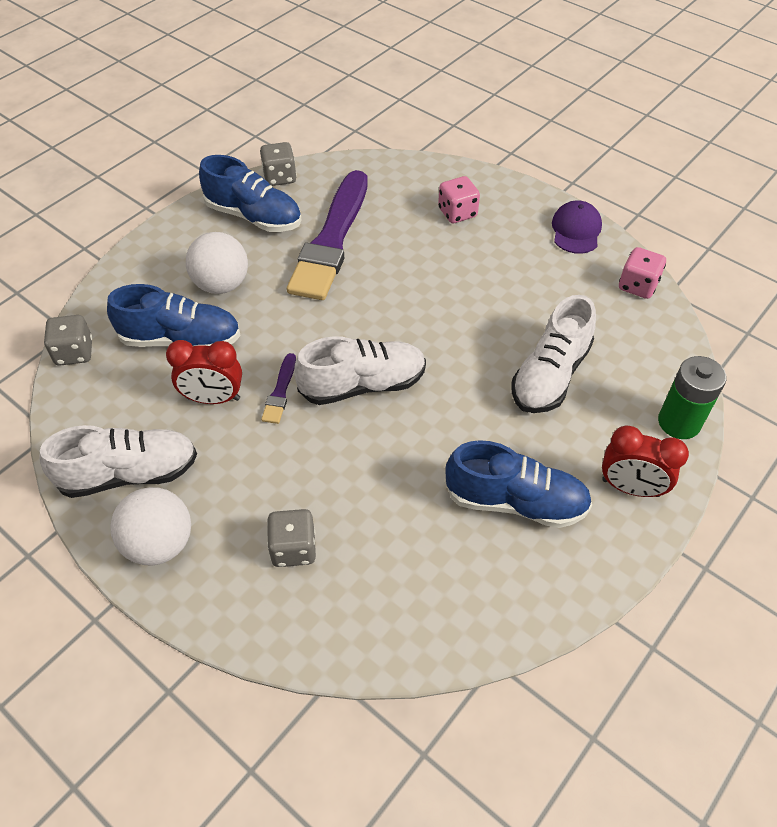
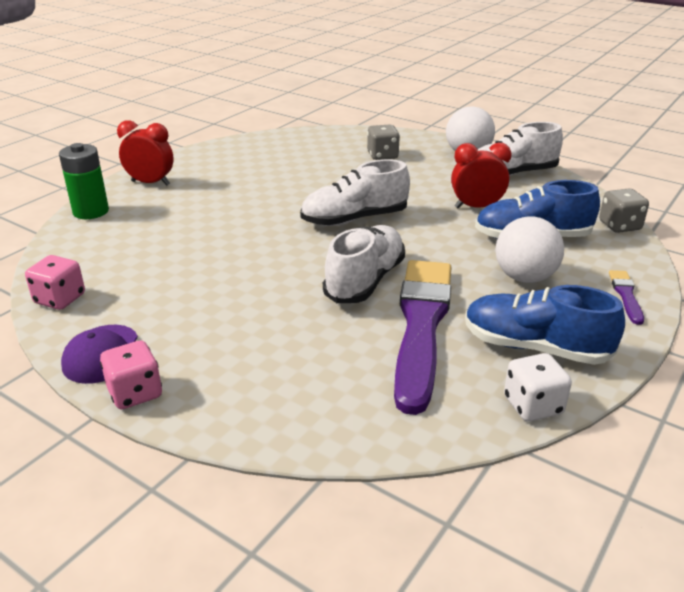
camera: 175 degrees right, 20 degrees down
(280, 177) = (533, 405): grey dice -> white dice
(280, 392) = (423, 213): purple brush -> purple brush (626, 295)
(457, 213) = (259, 368): pink dice -> pink dice (135, 393)
(515, 502) = (236, 175): blue shoe -> none
(550, 375) = (188, 231): white shoe -> white shoe (365, 281)

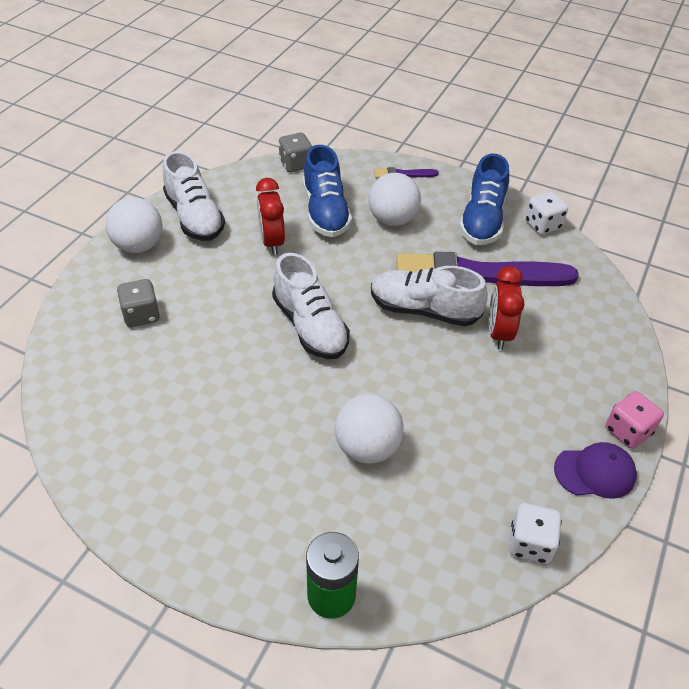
camera: 100 degrees left, 15 degrees up
(60, 299) = (530, 543): pink dice -> white dice
(150, 183) = (235, 550): red clock -> red clock (498, 333)
(205, 234) = (367, 447): none -> white ball

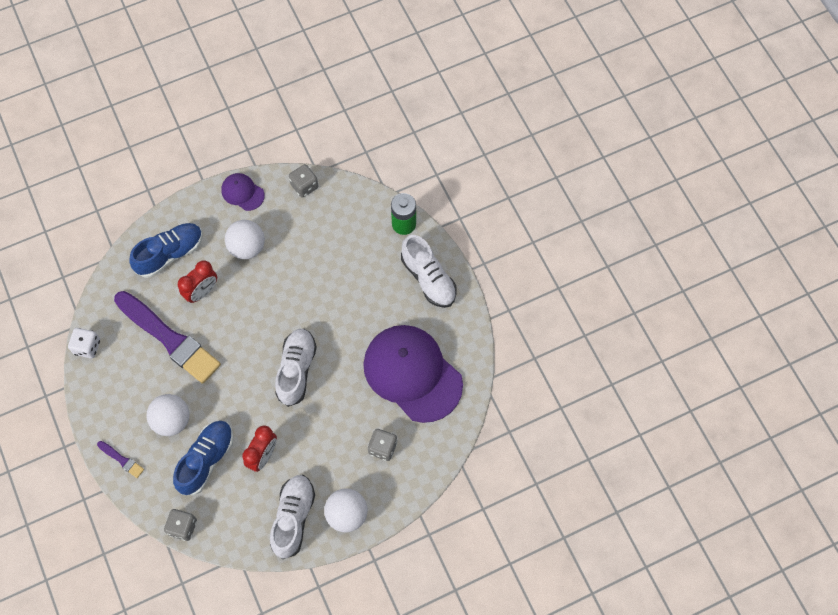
camera: 140 degrees left, 20 degrees up
(159, 405) = (412, 373): none -> purple cap
(367, 447) = (331, 276): white ball -> white ball (247, 247)
(424, 310) = (225, 336): white shoe -> white shoe (428, 278)
(482, 220) = (118, 378): blue shoe -> blue shoe (170, 254)
(530, 543) = (304, 186): white dice -> grey dice
(628, 431) = (204, 198): pink dice -> none

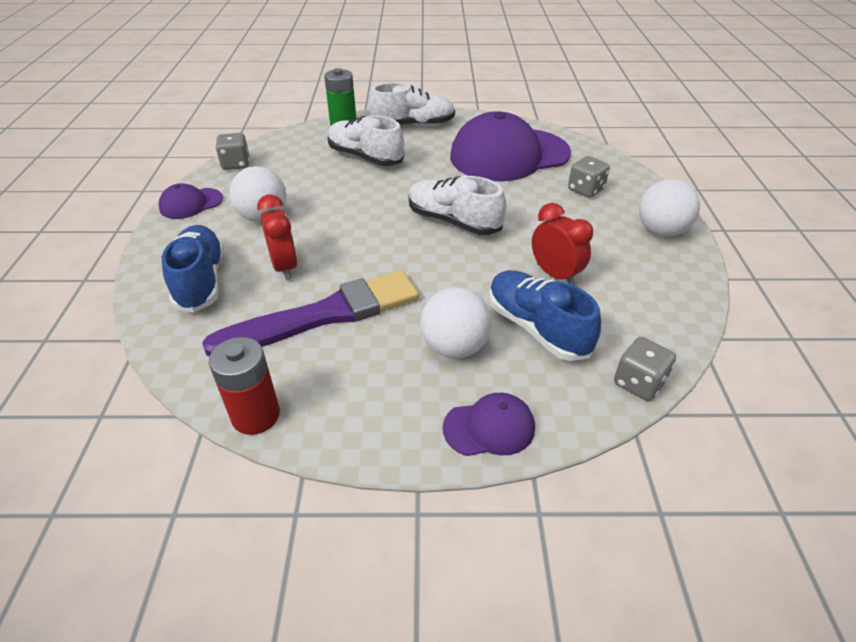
camera: 65 degrees left, 25 degrees down
(87, 347) = (256, 415): white dice -> red battery
(122, 460) = (489, 427): purple brush -> purple cap
(293, 518) = (654, 272): white shoe -> white shoe (365, 157)

